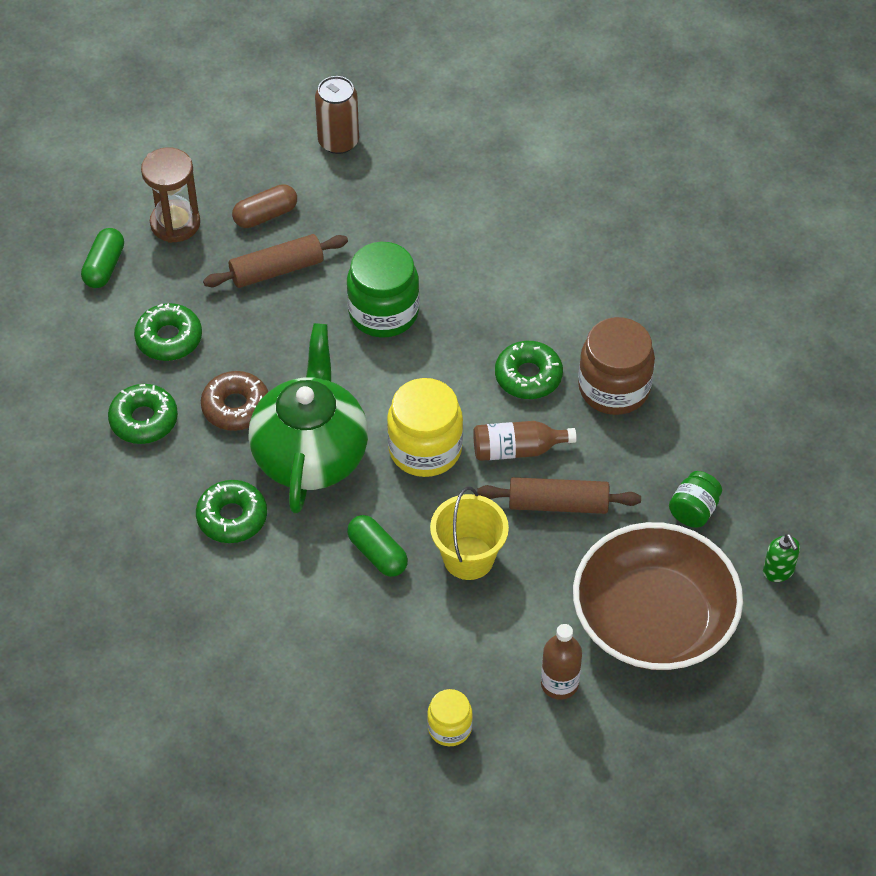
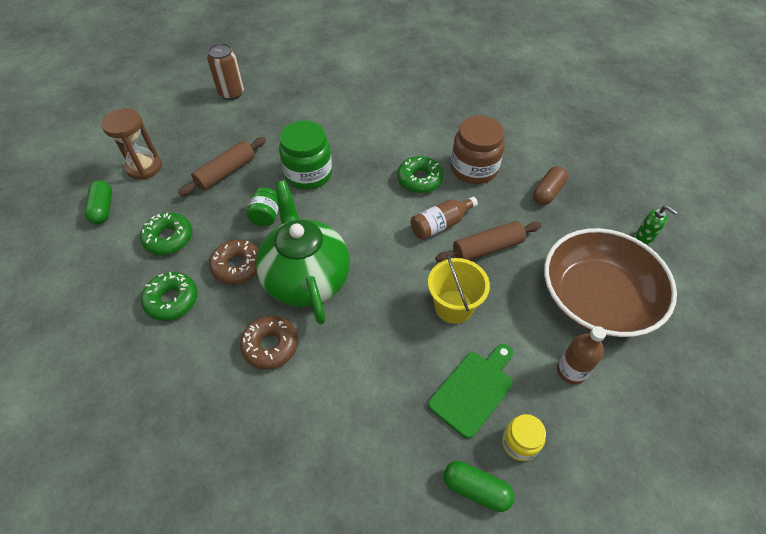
camera: 25 degrees left, 0 degrees up
(232, 517) = (270, 346): green donut -> brown donut
(265, 215) = (204, 144): brown capsule -> brown capsule (547, 192)
(377, 554) = (390, 329): green capsule -> green capsule (476, 489)
(425, 449) = (382, 246): yellow jar -> none
(433, 656) = (473, 390): none -> green cutting board
(693, 510) = (569, 221): green jar -> green jar (266, 216)

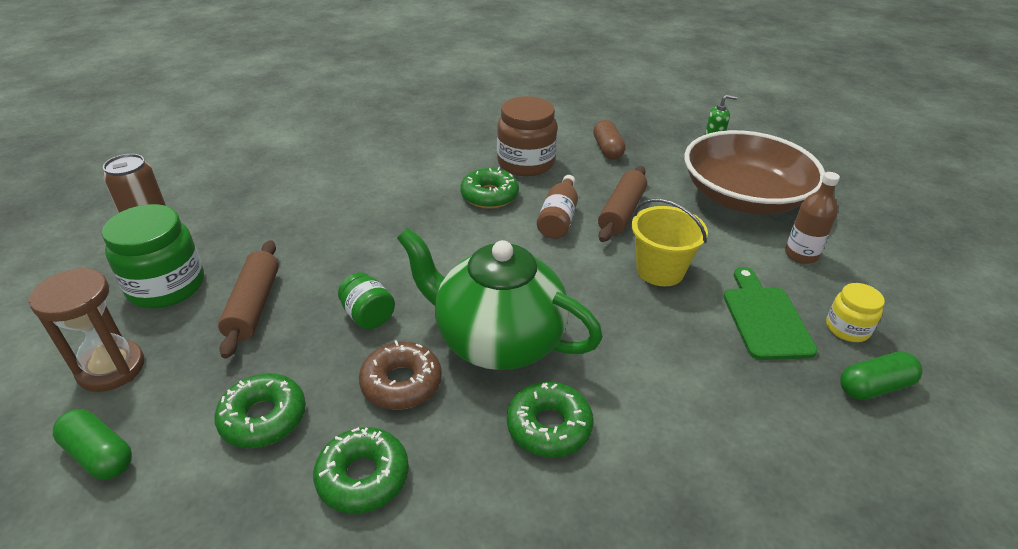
camera: 45 degrees left, 15 degrees down
(270, 346) = (549, 426): brown donut -> green donut
(308, 174) = (365, 251): green jar -> green jar (167, 286)

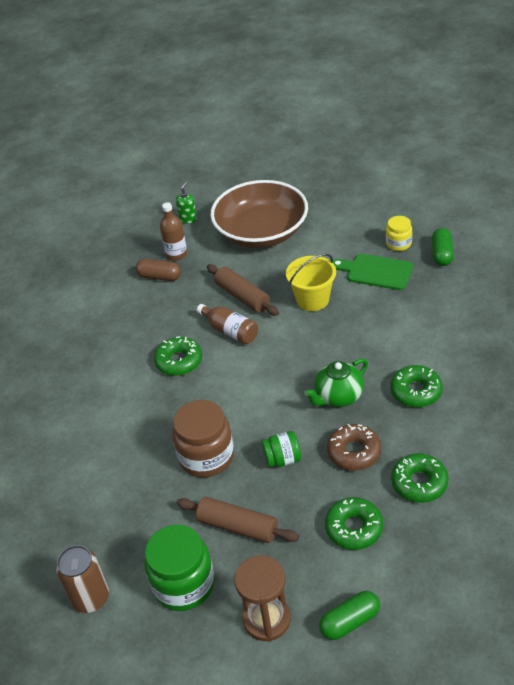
camera: 60 degrees left, 5 degrees up
(497, 340) = (338, 396): green teapot -> green teapot, size x0.56
(525, 163) = (148, 328): brown jar -> brown jar (206, 456)
(801, 255) = (331, 233): brown bottle -> brown bottle (176, 254)

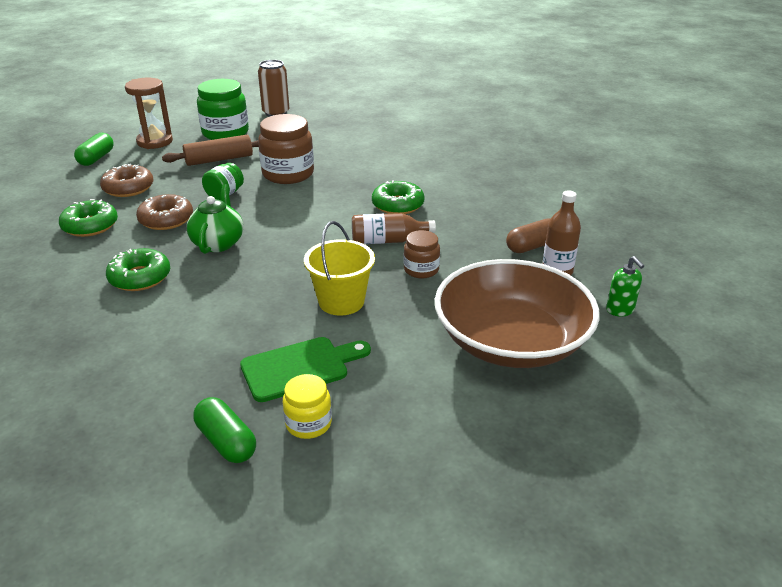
camera: 130 degrees right, 10 degrees down
(242, 296) = (421, 270): brown rolling pin -> brown jar
(354, 528) = (128, 188): green donut -> brown donut

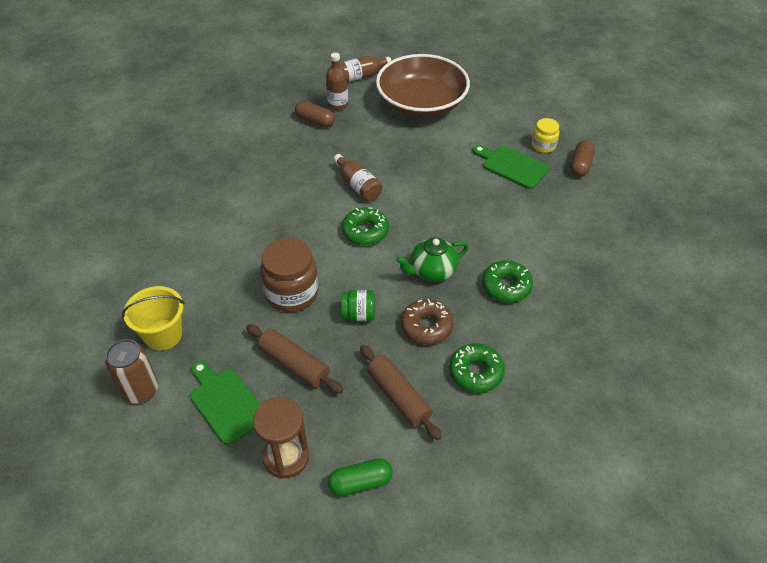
camera: 120 degrees left, 15 degrees up
(128, 188) = (398, 397): brown donut -> brown rolling pin
(225, 133) = (225, 403): green jar -> green cutting board
(226, 441) = (580, 165): green capsule -> brown capsule
(341, 301) = (443, 177): yellow bucket -> yellow bucket (163, 335)
(398, 205) = (302, 201): green donut -> green donut (365, 231)
(421, 270) = (381, 157): brown jar -> none
(620, 310) = (361, 76): green soap dispenser -> brown bottle

